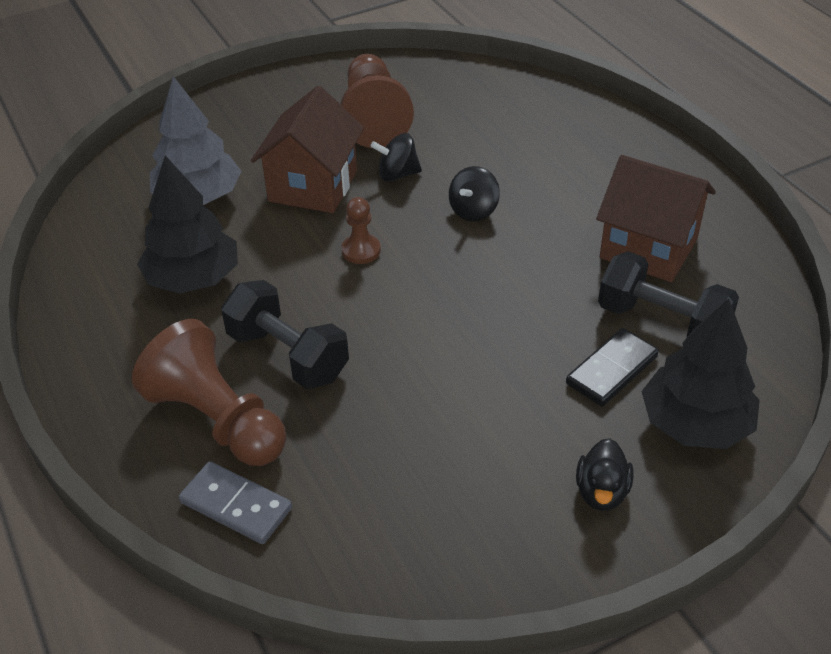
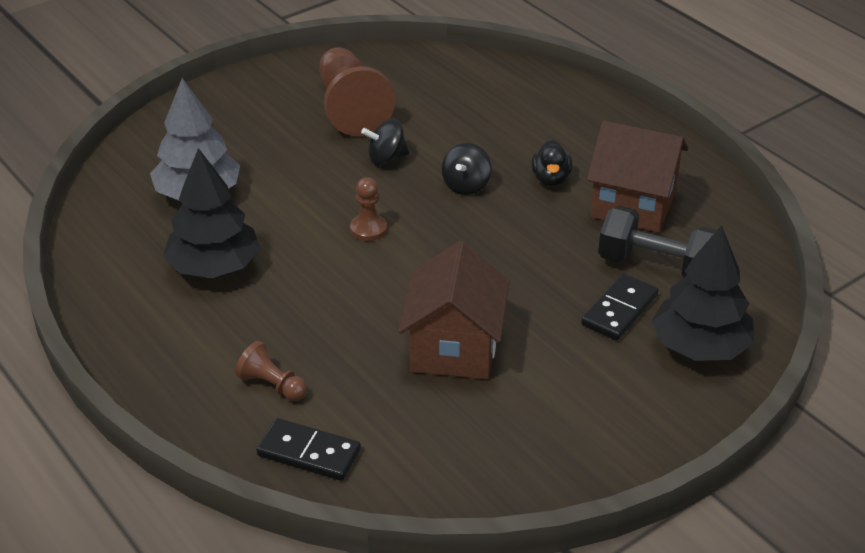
camera: 10 degrees left, 5 degrees down
(217, 420) = (272, 385): brown pawn -> brown pawn, size x0.48
(236, 505) = (309, 453): grey domino -> black domino
(288, 355) = (323, 325): black dumbbell -> none
(313, 186) = (307, 175): brown house -> brown house (454, 348)
(601, 492) = (630, 408): black duck -> black duck (551, 179)

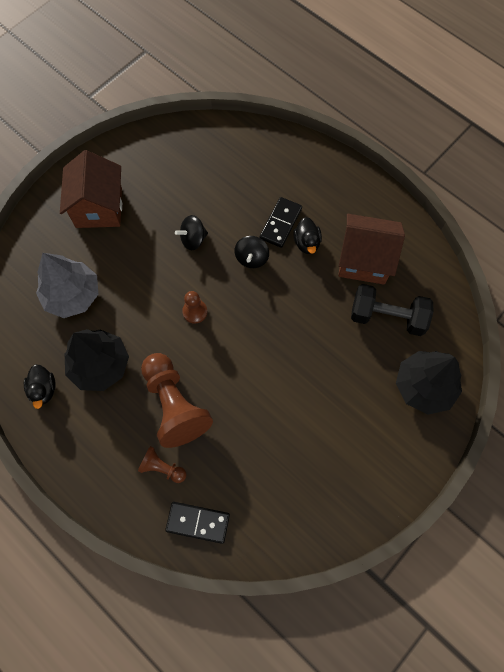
camera: 10 degrees left, 30 degrees up
(125, 282) = (44, 389): none -> black duck
(350, 108) = (158, 191): brown pawn -> brown pawn (174, 405)
(454, 348) = (271, 414): brown house -> brown house (99, 207)
(620, 310) = (370, 362): black domino -> black domino (281, 223)

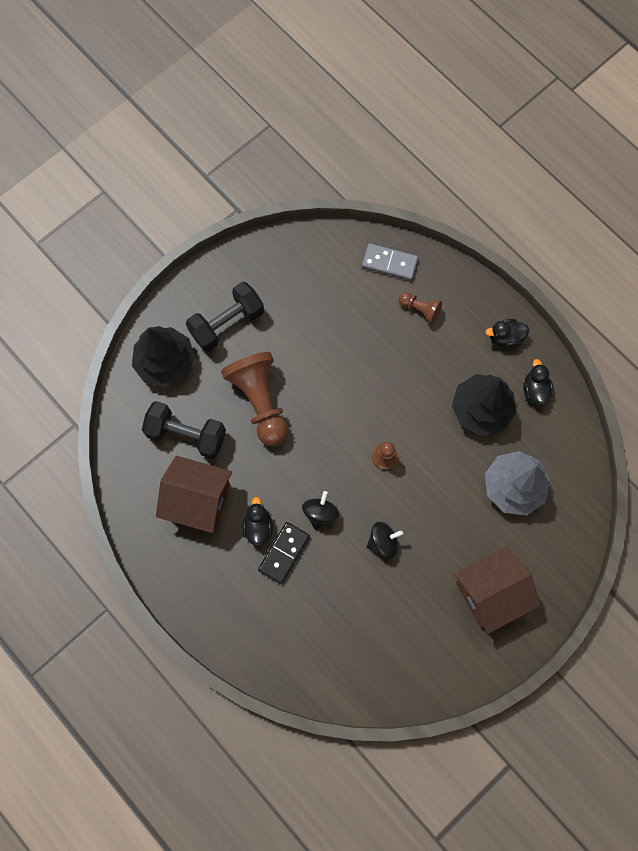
camera: 175 degrees left, 5 degrees up
(71, 443) = (505, 337): none -> black duck
(99, 207) = (489, 592): brown house -> brown house turned 60 degrees clockwise
(174, 405) = (408, 364): brown pawn -> brown pawn (260, 401)
(198, 522) = (389, 263): black domino -> grey domino
(368, 434) = (227, 323): none -> black dumbbell

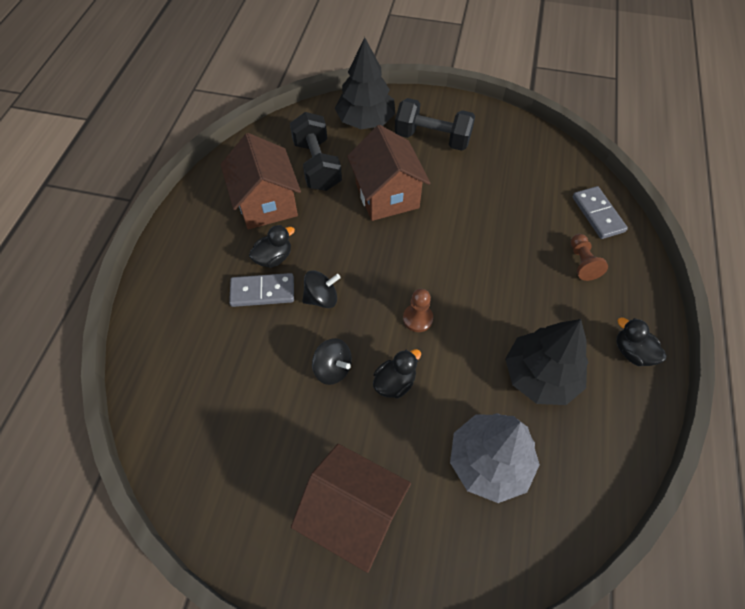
camera: 55 degrees right, 15 degrees down
(260, 401) = (387, 196): brown pawn -> brown house
(284, 553) = (262, 291): black domino -> grey domino
(535, 390) = (609, 416): black duck -> black duck (395, 382)

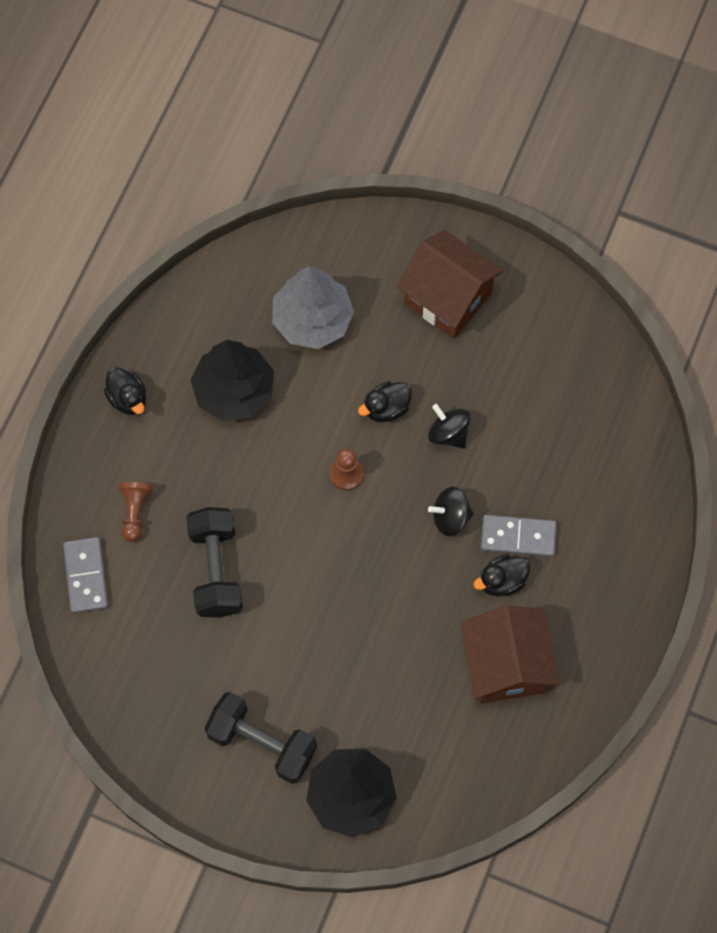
camera: 170 degrees left, 10 degrees up
(317, 165) = (432, 721): black dumbbell -> black dumbbell (216, 569)
(387, 196) = (347, 651): brown house -> none

